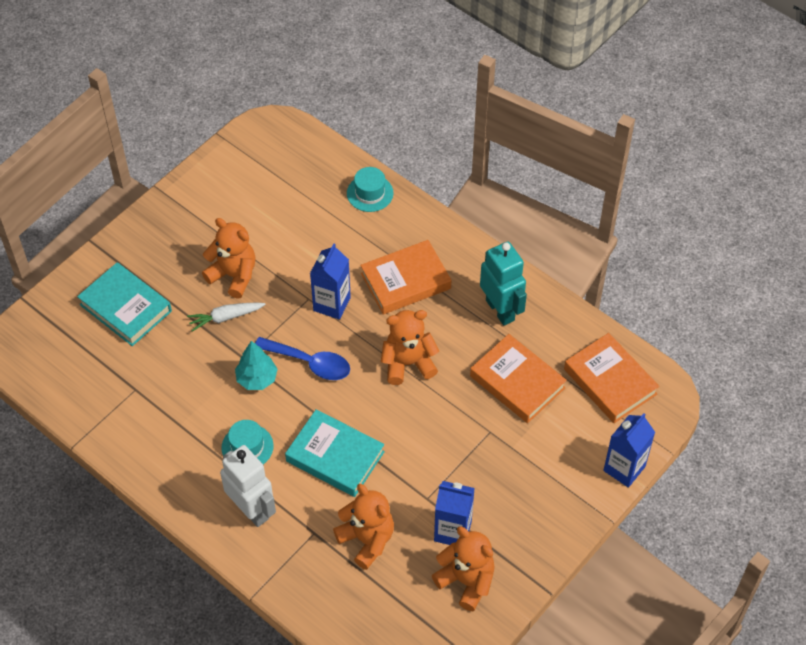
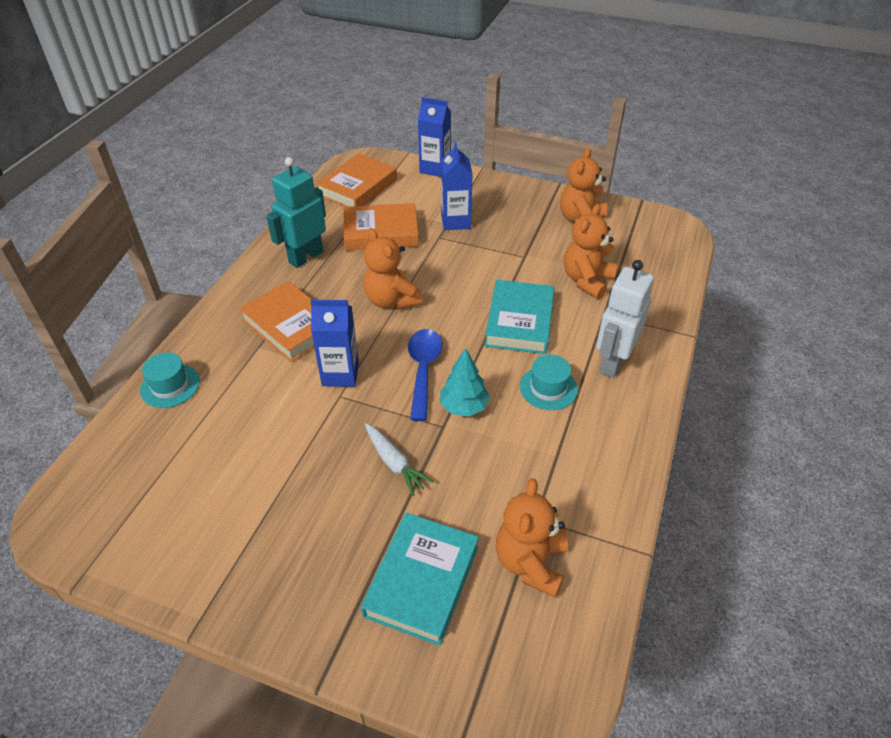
camera: 110 degrees left, 10 degrees down
(233, 275) = (329, 476): orange teddy bear -> orange teddy bear (530, 562)
(452, 531) = (544, 236): blue carton -> blue carton (455, 221)
(517, 382) = (381, 232): orange book -> orange book turned 60 degrees clockwise

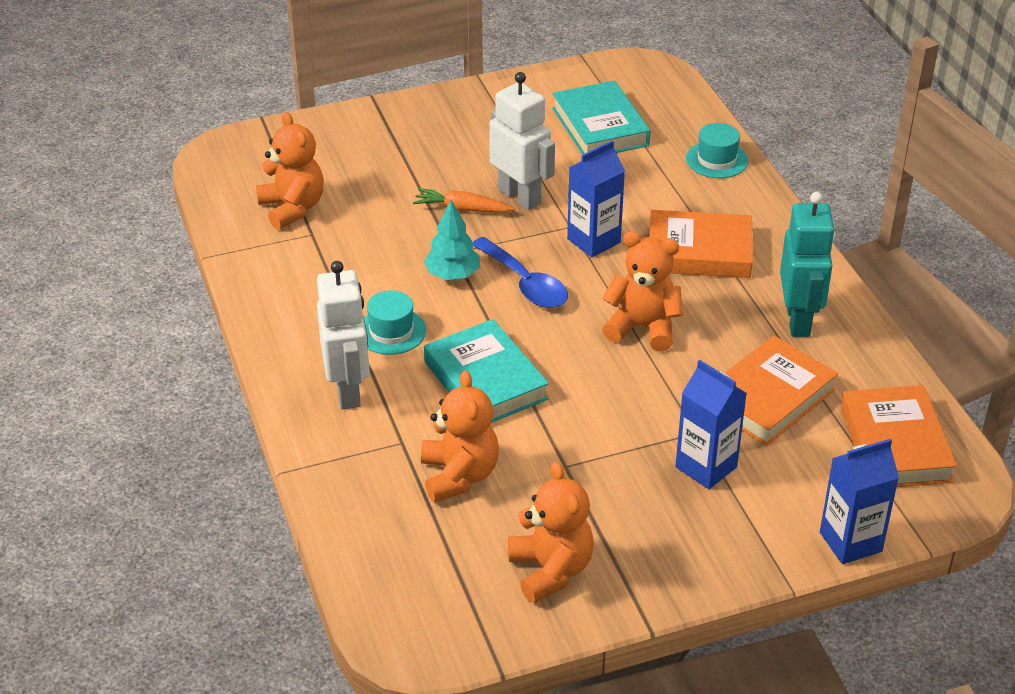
camera: 140 degrees right, 5 degrees down
(339, 446) = (520, 196): none -> white robot
(394, 463) = (462, 209): white carrot -> orange carrot
(422, 581) = (361, 162): turquoise book -> turquoise book (600, 127)

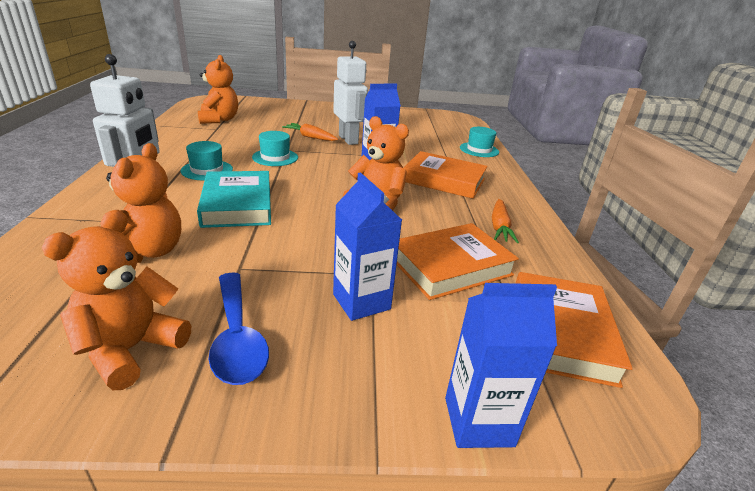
camera: 15 degrees right, 10 degrees down
(453, 275) = (275, 157): turquoise tree -> turquoise hat
(525, 283) = (316, 169): blue spoon -> blue spoon (237, 337)
(551, 570) = (131, 349): orange teddy bear -> orange teddy bear turned 150 degrees counterclockwise
(600, 127) = (417, 128): turquoise book -> none
(798, 320) = (499, 227): turquoise robot -> orange carrot

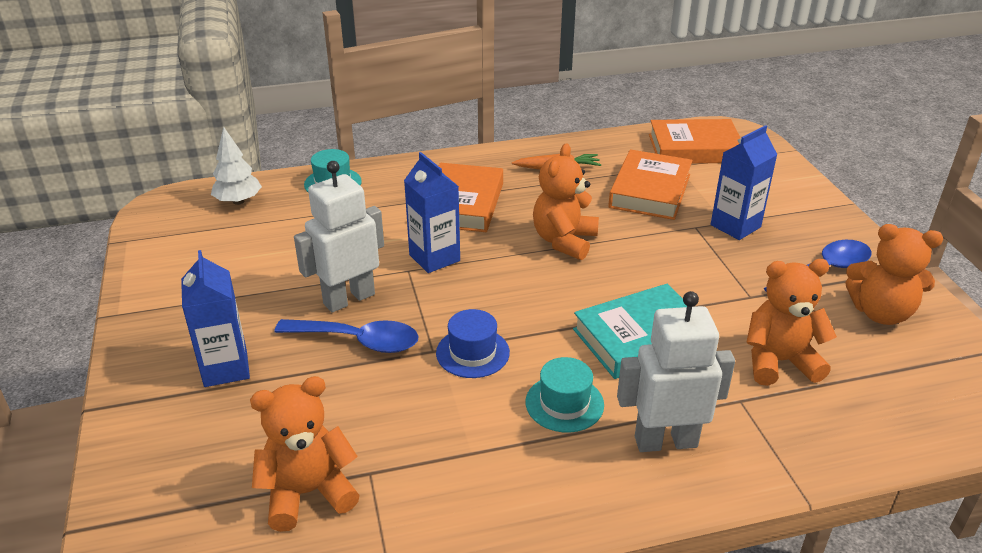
camera: 100 degrees left, 5 degrees up
(275, 157) = (472, 353): turquoise hat -> blue hat
(310, 137) = (357, 341): orange carrot -> blue spoon
(451, 266) = (650, 191): orange book -> orange book turned 60 degrees clockwise
(459, 129) = (238, 201): none -> white tree
(478, 421) = (797, 176): blue carton -> blue carton (225, 368)

